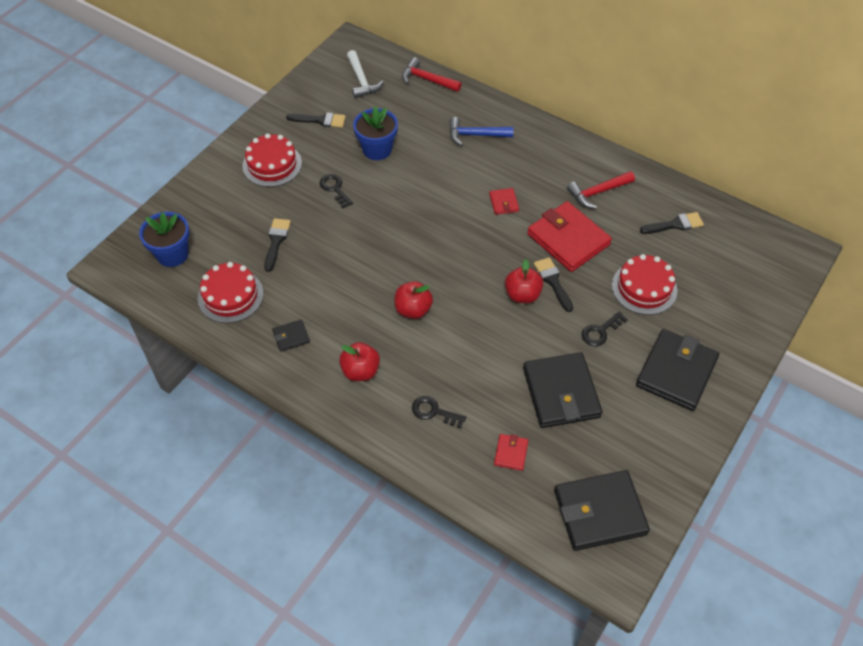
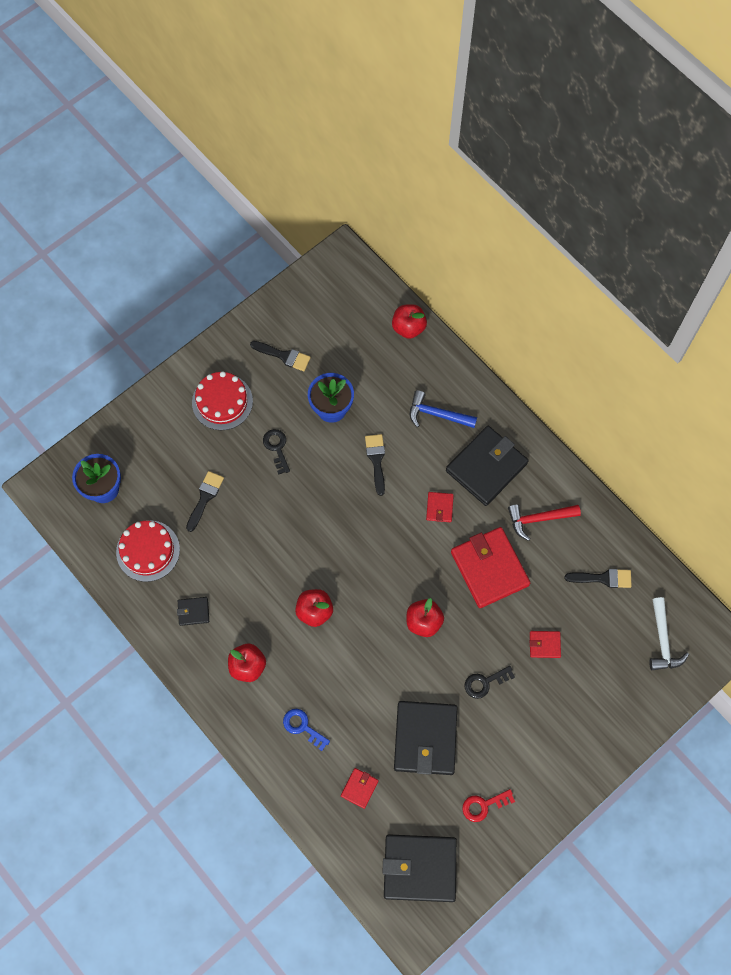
camera: 15 degrees right, 15 degrees up
(361, 80) = (340, 312): white hammer -> white hammer (662, 640)
(427, 79) = (408, 328): red hammer -> red apple
(434, 412) = (303, 727): black key -> blue key
(553, 281) = (458, 614): black brush -> black brush (376, 460)
(642, 438) = (484, 805): none -> red key
(644, 288) = (544, 644): red cake -> red wallet
(676, 372) = (541, 746): black wallet -> black wallet (486, 467)

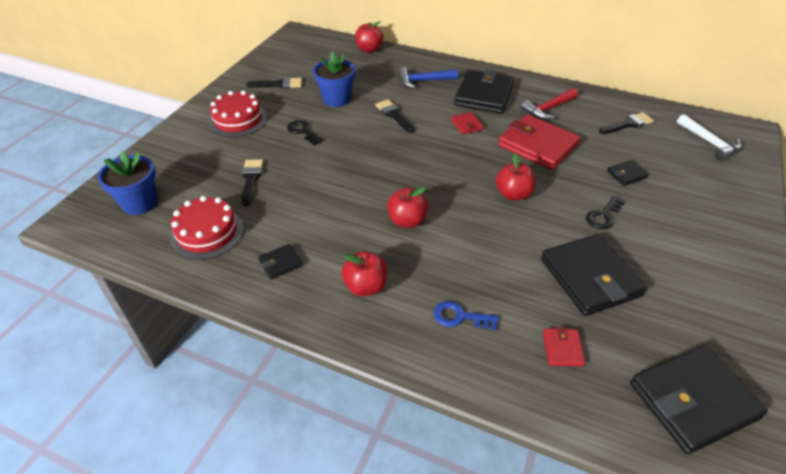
camera: 25 degrees left, 25 degrees down
(484, 805) = (696, 310): red key -> none
(544, 644) = (626, 175): red wallet -> black wallet

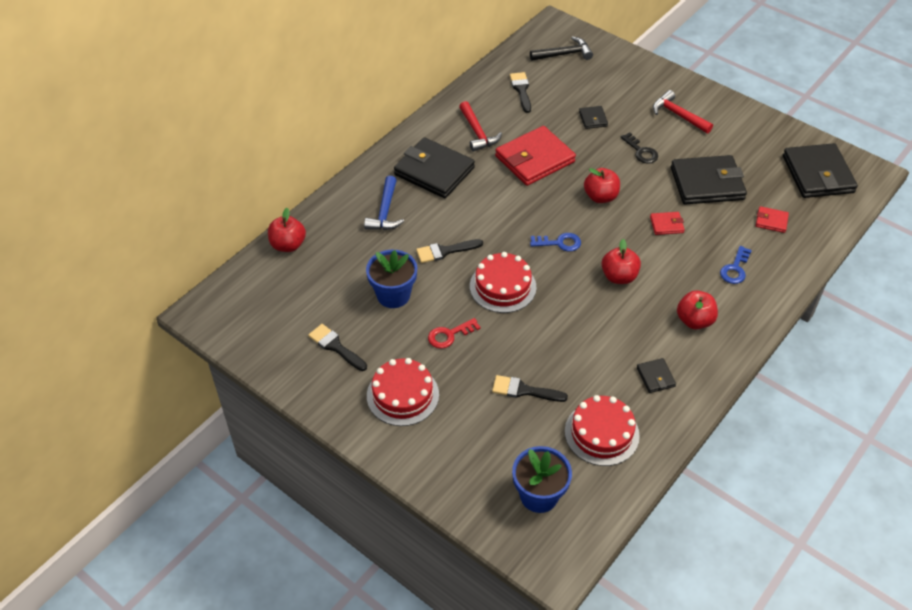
camera: 75 degrees left, 5 degrees up
(279, 84) = (335, 346): black brush -> black brush turned 60 degrees counterclockwise
(303, 131) = (449, 335): black key -> red key
(366, 150) = (502, 286): none -> red cake
(434, 176) = (559, 243): none -> blue key
(466, 125) = (484, 199): red wallet -> red wallet (666, 225)
(690, 240) = (678, 115): none -> red hammer
(709, 142) = (564, 54): white hammer -> black hammer

